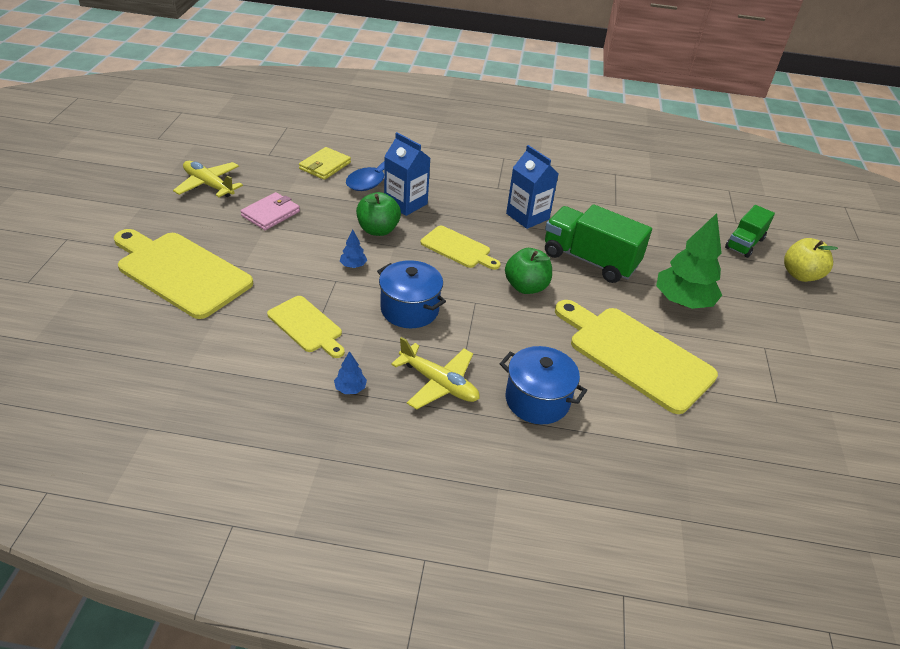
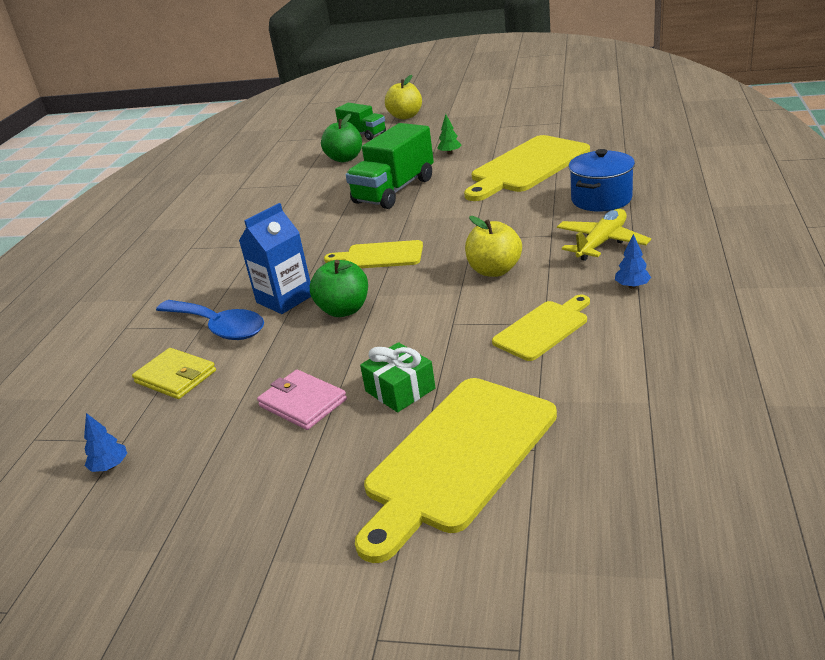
camera: 80 degrees left, 10 degrees down
(209, 185) = (210, 488): yellow plane -> none
(263, 252) = (400, 390): none -> green gift
(353, 265) = (420, 316): blue tree -> blue tree (110, 466)
(410, 309) = (494, 270): blue pot -> yellow apple
(458, 248) = (380, 256): yellow cutting board -> yellow cutting board turned 120 degrees counterclockwise
(526, 287) = (442, 216): green apple -> green apple (345, 158)
(527, 216) = (317, 224): blue carton -> none
(682, 301) = (450, 153): green tree -> green tree, size x0.43

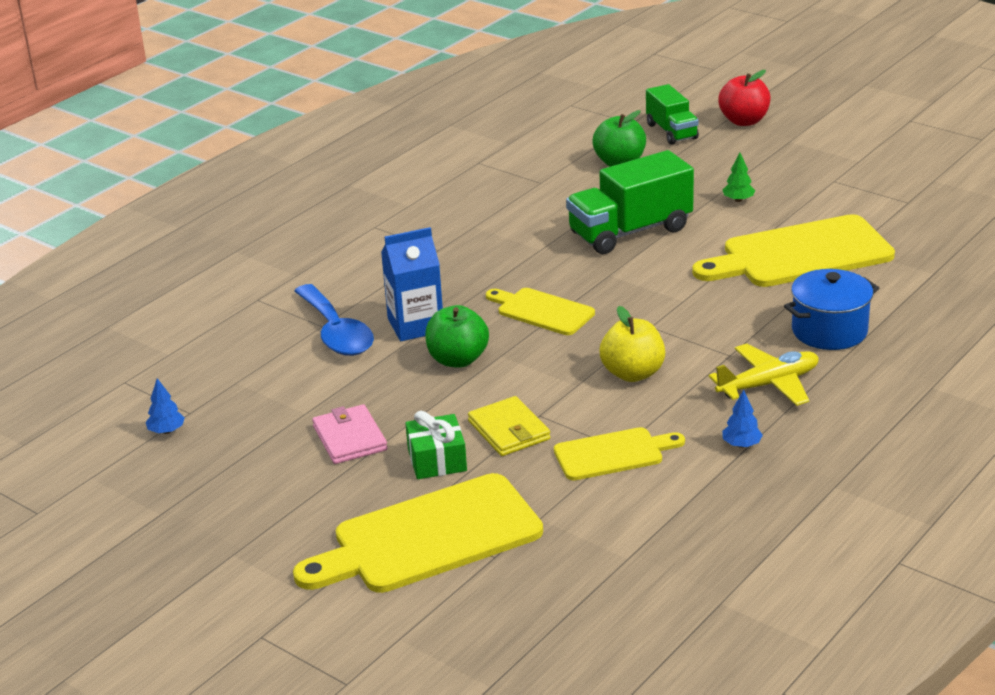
camera: 25 degrees right, 0 degrees up
(175, 377) = (267, 369): yellow wallet -> yellow wallet (509, 430)
(405, 116) = (744, 121): yellow apple -> red apple

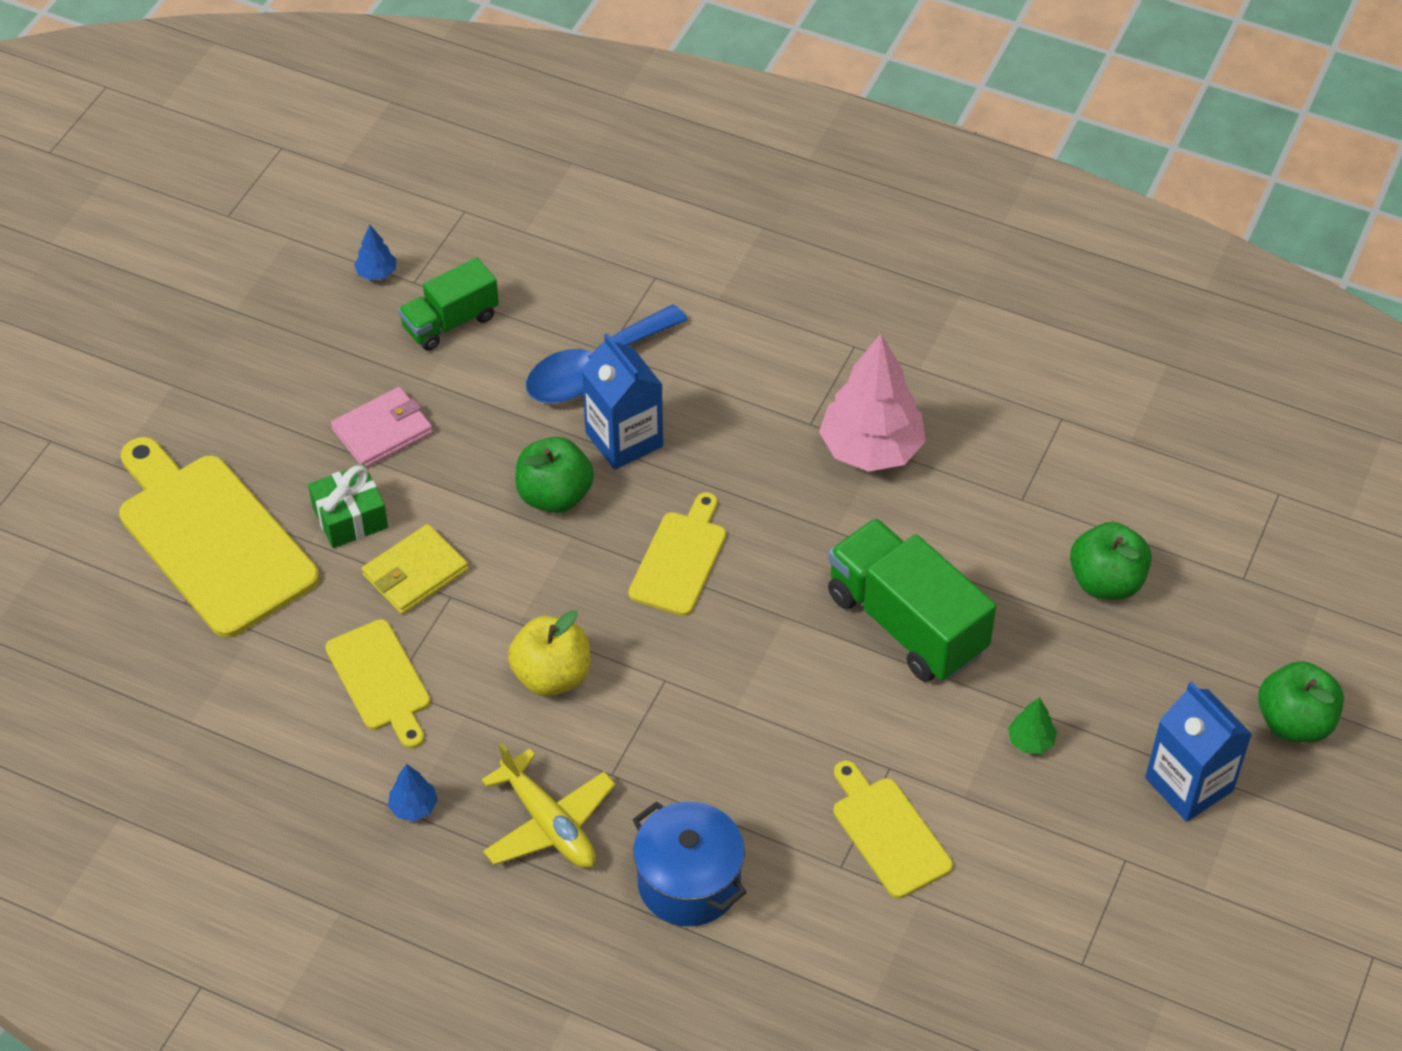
camera: 75 degrees right, 20 degrees up
(473, 229) = (871, 449): none -> pink tree
(671, 131) = (1228, 632): green truck -> green truck (450, 322)
(744, 121) = (1294, 722): red apple -> green apple
(782, 156) = (1189, 784): none -> blue carton
(801, 254) = (888, 833): yellow cutting board -> yellow cutting board, size x0.56

